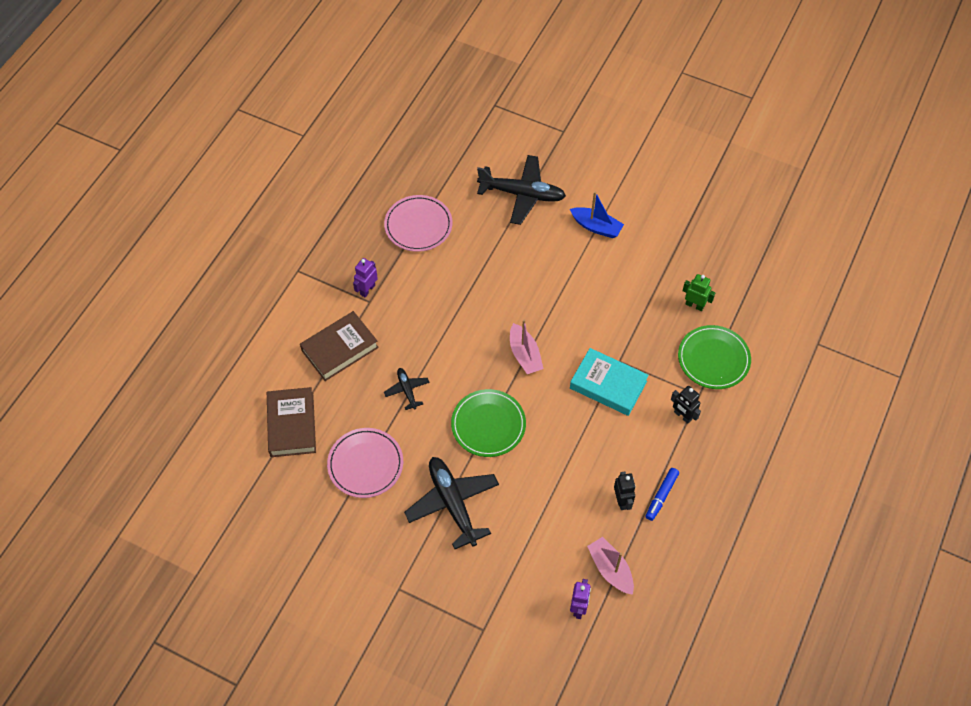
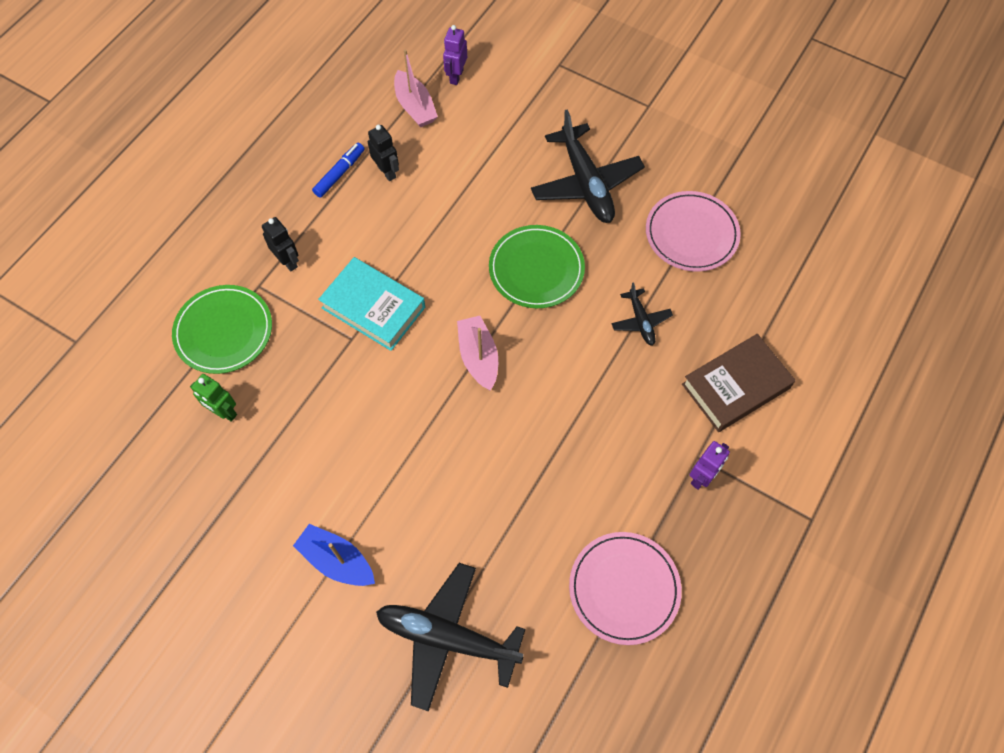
camera: 175 degrees left, 5 degrees up
(292, 425) = (789, 288): brown book -> none
(622, 501) = (387, 172): black robot -> black robot turned 150 degrees clockwise

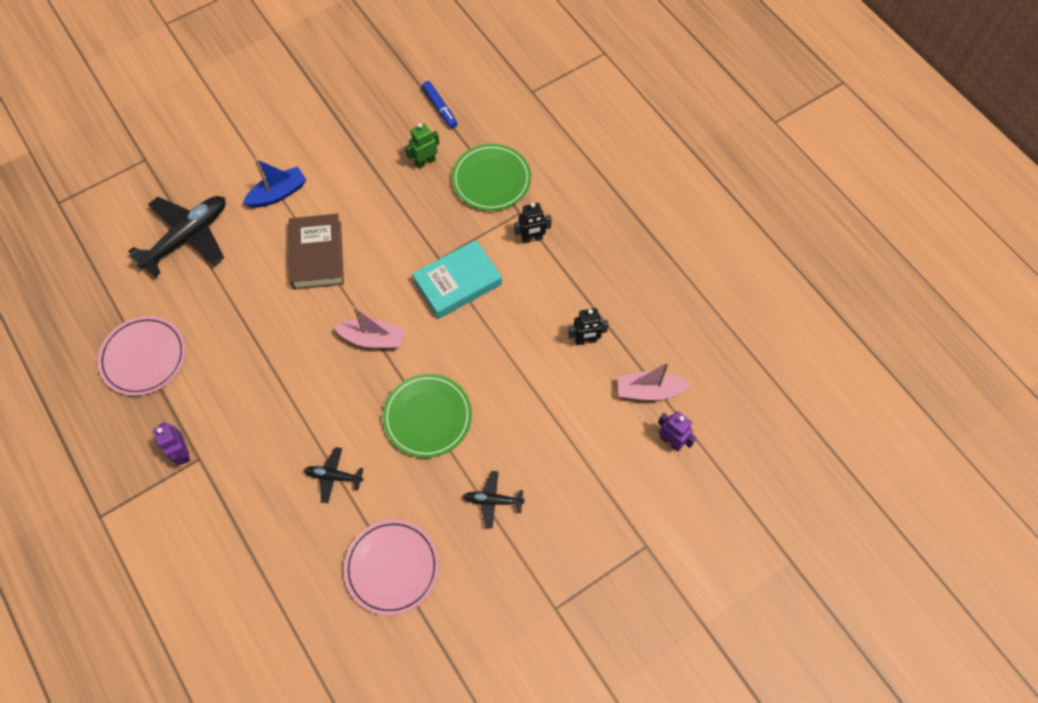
camera: 115 degrees right, 0 degrees up
(340, 173) = (601, 304): blue marker -> blue marker (440, 108)
(586, 183) = (493, 501): black plane -> black plane, size x0.50
(735, 386) = (234, 522): brown book -> brown book (317, 255)

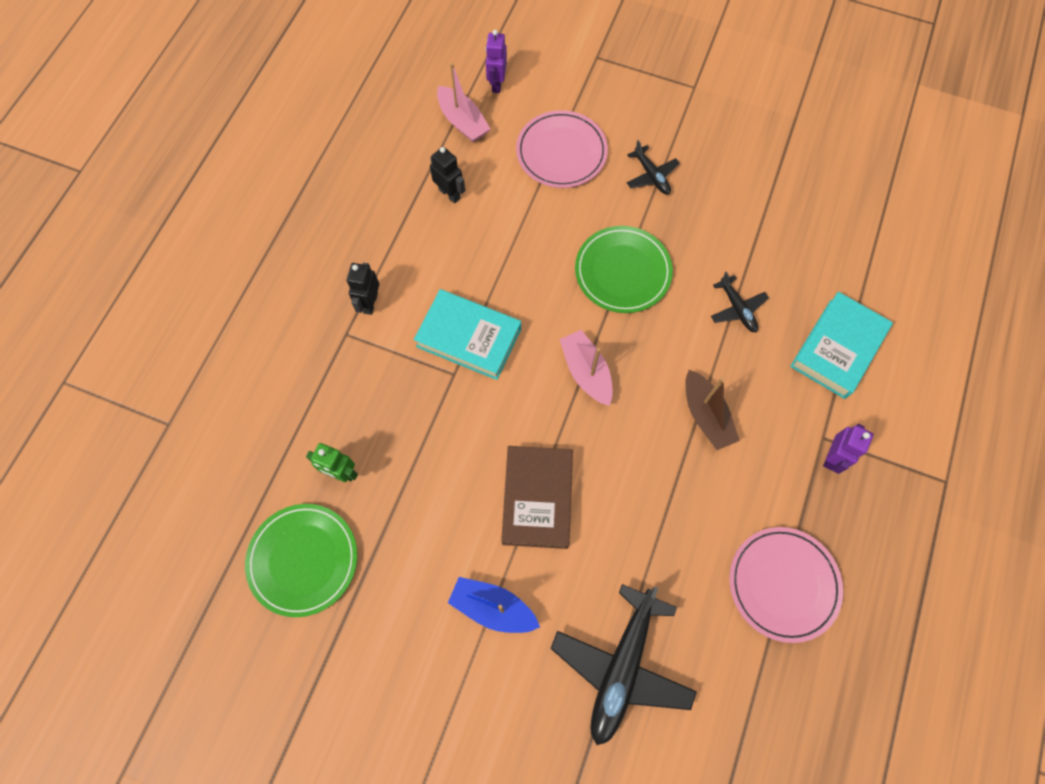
camera: 125 degrees left, 5 degrees up
(187, 237) = (621, 667): black plane -> black plane turned 75 degrees counterclockwise
(245, 524) = (837, 348): none -> turquoise book
(280, 393) = (705, 415): none -> brown boat
(317, 255) = (537, 498): brown book -> brown book turned 45 degrees counterclockwise
(392, 567) = (766, 212): pink plate -> pink plate (561, 152)
(440, 108) = (253, 510): blue marker -> none
(491, 180) = (321, 387): green plate -> green plate (303, 560)
(532, 239) = (370, 303): black robot -> black robot turned 120 degrees counterclockwise

